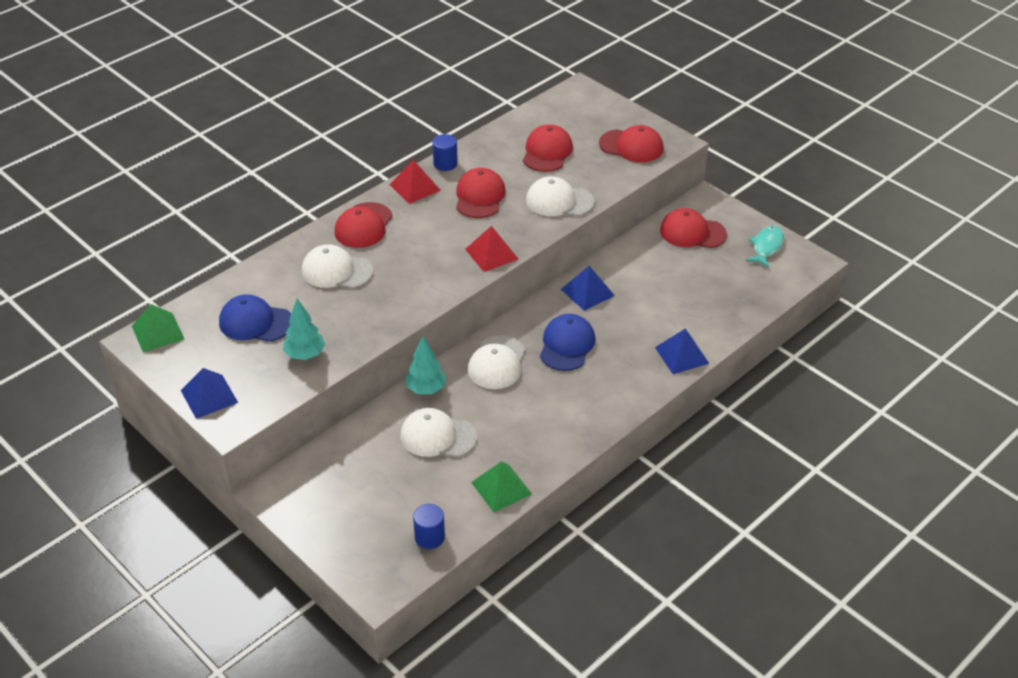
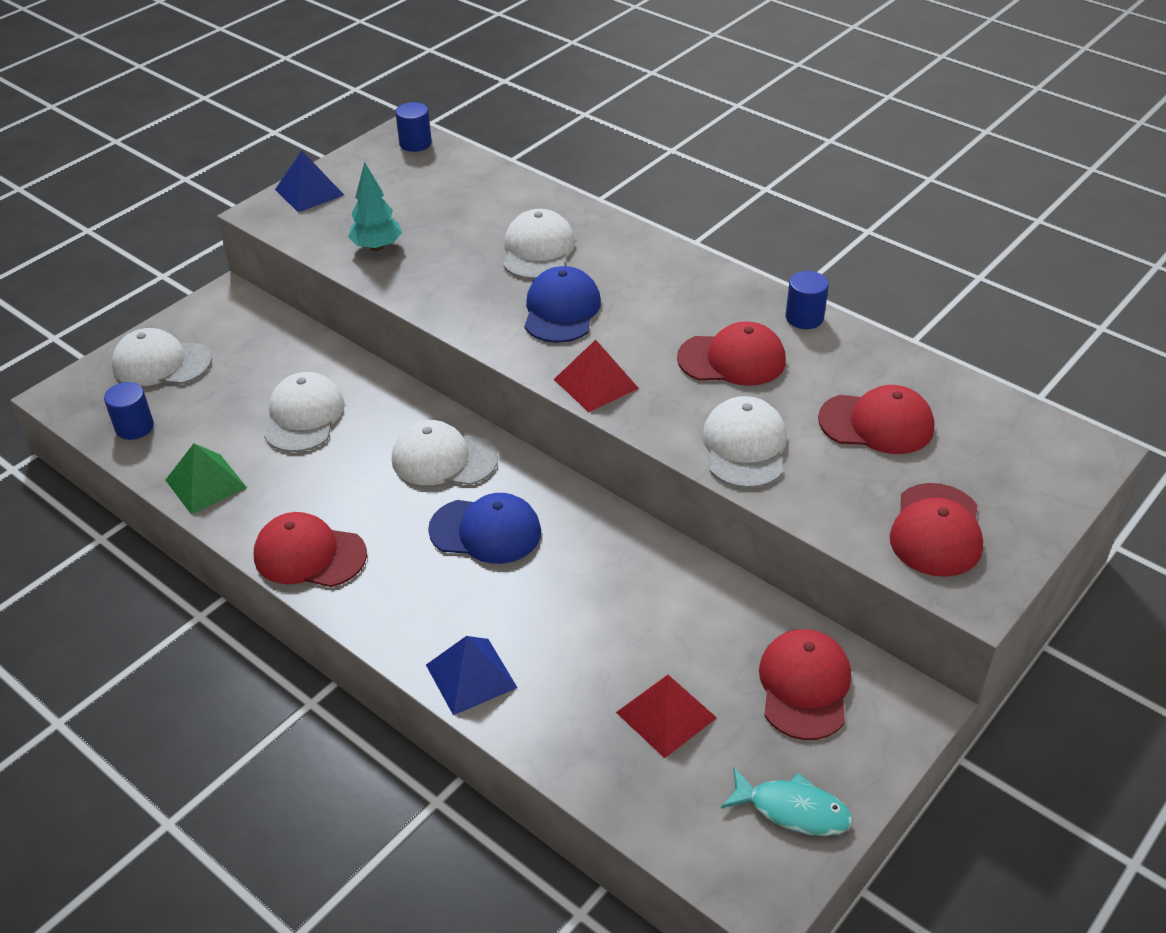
camera: 85 degrees right, 0 degrees up
(158, 332) = (415, 143): green pyramid -> blue cylinder
(255, 322) = (434, 204): blue cap -> blue cap (561, 310)
(352, 528) = (161, 363): none -> white cap
(363, 226) = (637, 260): red cap -> red cap (309, 555)
(415, 187) = (736, 295): red pyramid -> red pyramid (666, 715)
(426, 389) = (391, 396): turquoise tree -> none
(587, 292) = (612, 548): blue pyramid -> none

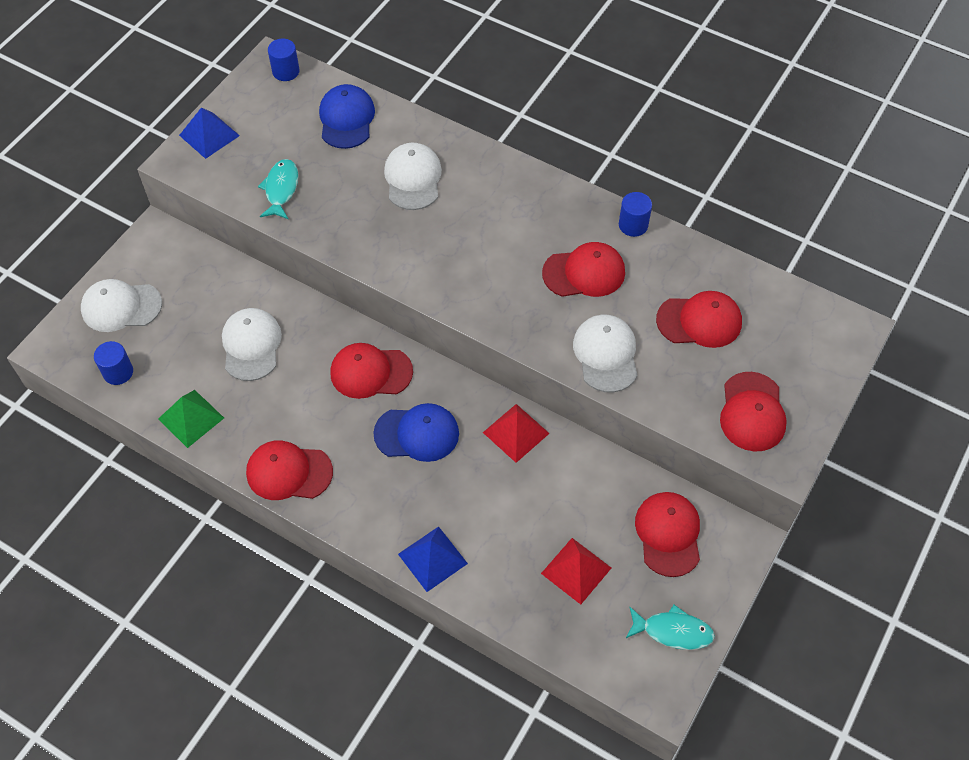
camera: 10 degrees left, 15 degrees up
(377, 247) = (281, 189): turquoise tree -> turquoise fish
(443, 459) = (371, 372): white cap -> red cap
(561, 310) = (444, 239): blue cap -> blue cap (346, 119)
(595, 383) = (484, 308): red pyramid -> red pyramid (516, 433)

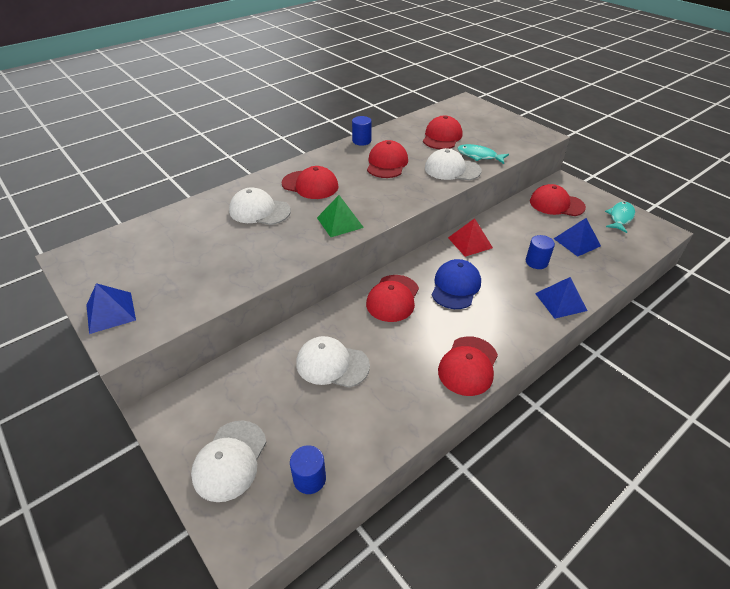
camera: 70 degrees left, 15 degrees down
(191, 418) = (390, 425): green pyramid -> green pyramid (340, 222)
(281, 189) = (213, 279): turquoise fish -> turquoise fish (479, 156)
(286, 71) = (89, 251): blue cylinder -> blue cylinder (536, 262)
(346, 119) = (173, 230): blue cap -> none
(576, 570) = (577, 242): red pyramid -> blue pyramid
(752, 412) = (508, 136): red cap -> red cap (310, 185)

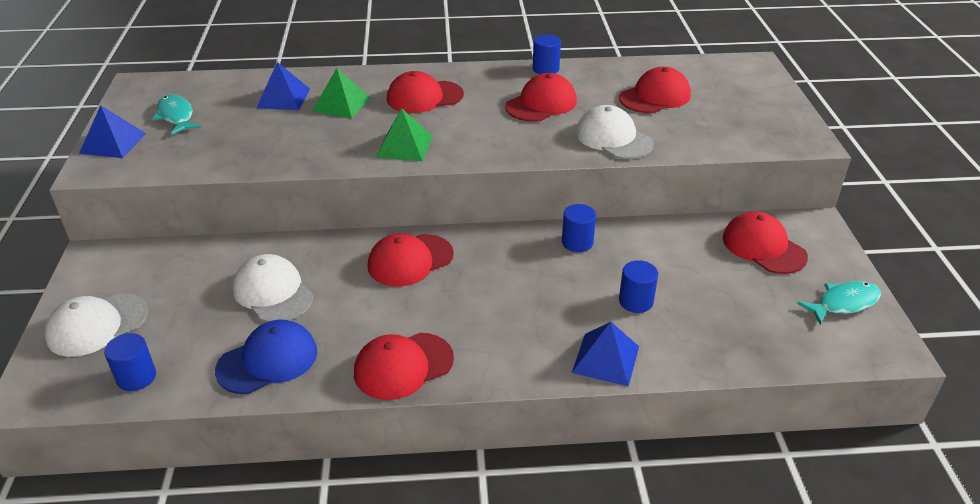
camera: 35 degrees right, 5 degrees down
(259, 211) = (341, 104): white cap -> green pyramid
(310, 185) = (424, 97): red cap -> red cap turned 105 degrees clockwise
(455, 286) = (496, 281): blue cap -> blue cap (268, 361)
(470, 242) = (577, 242): red pyramid -> blue cylinder
(479, 156) = (673, 135): turquoise fish -> turquoise fish (176, 116)
(577, 242) = (728, 304): blue pyramid -> blue pyramid (283, 98)

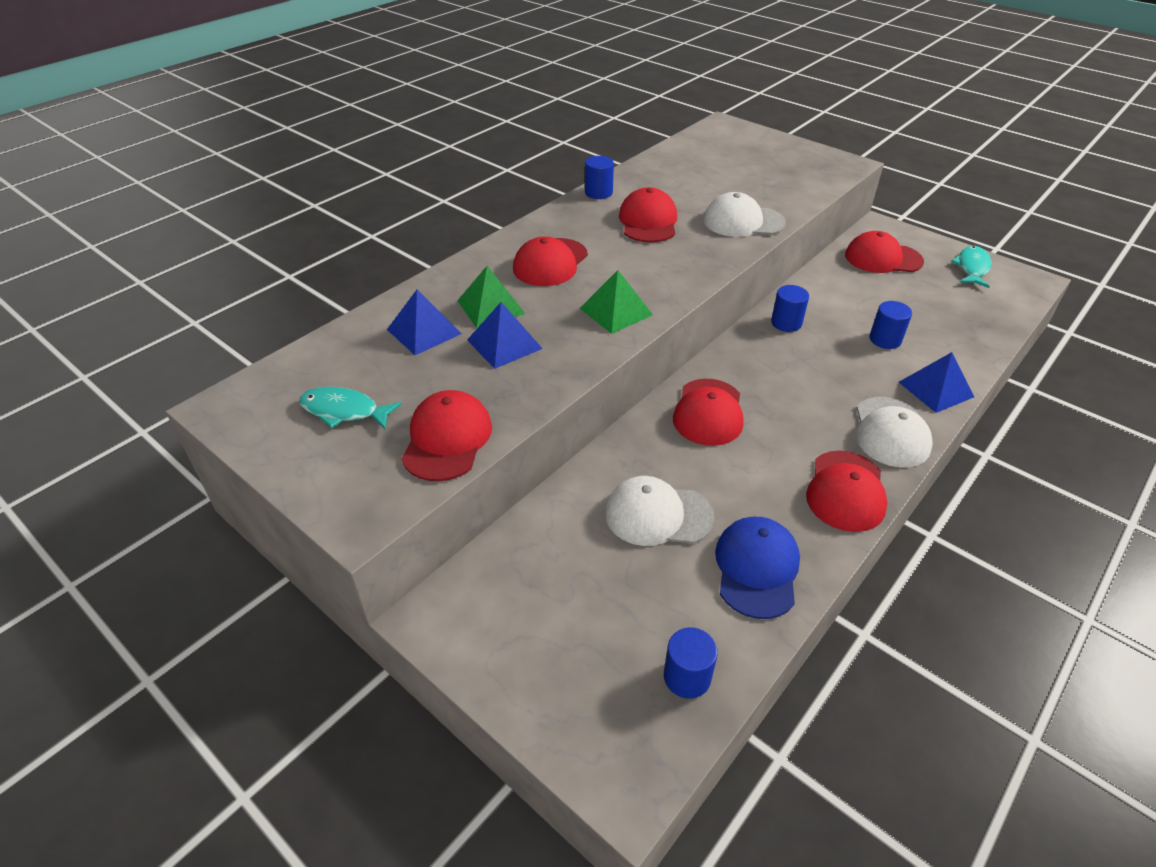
camera: 45 degrees left, 5 degrees up
(97, 325) = (563, 670): white cap -> white cap (891, 432)
(113, 143) = (327, 480): blue pyramid -> blue pyramid (504, 344)
(655, 97) = (710, 177): red cap -> red cap (447, 439)

